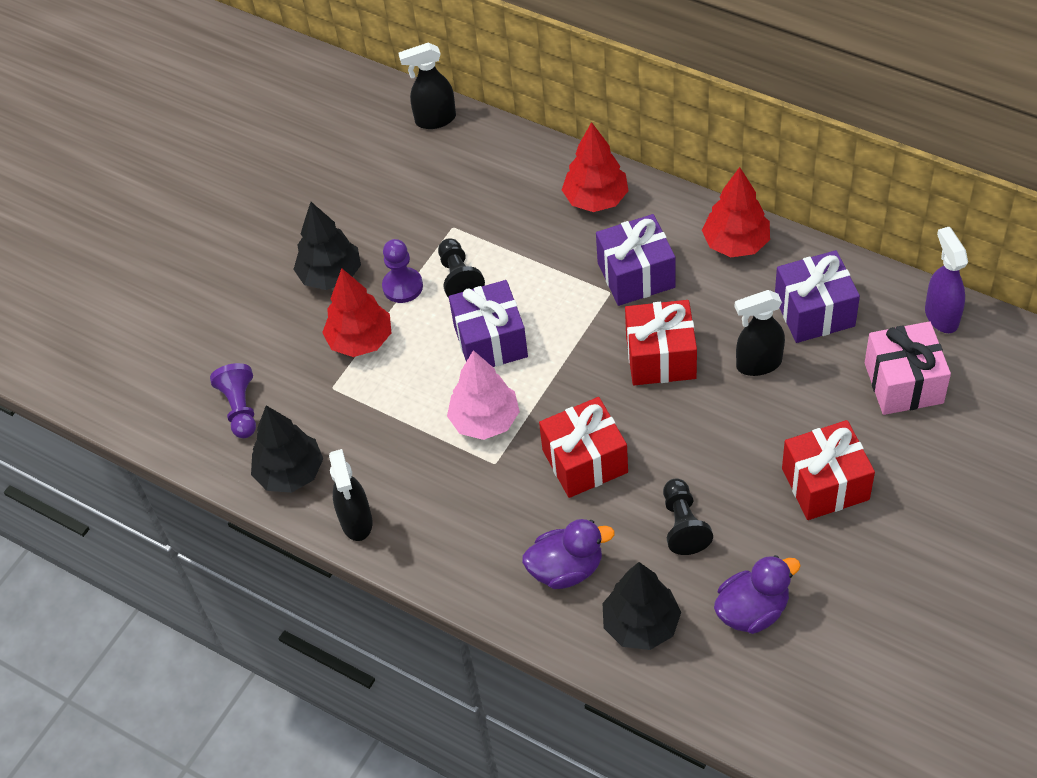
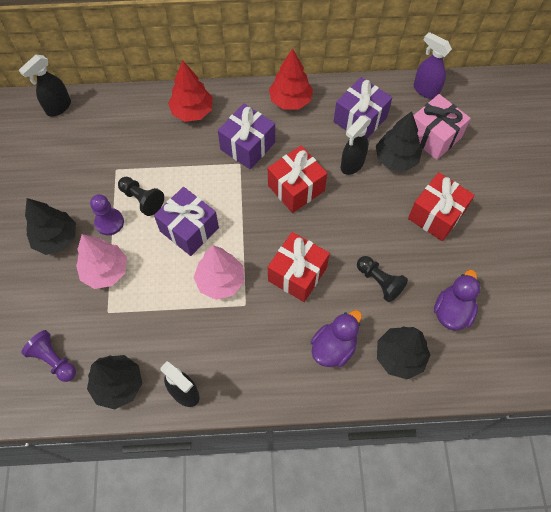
camera: 40 degrees left, 10 degrees up
(360, 340) = (105, 271): red tree -> pink tree
(825, 386) = (396, 159): none -> black tree

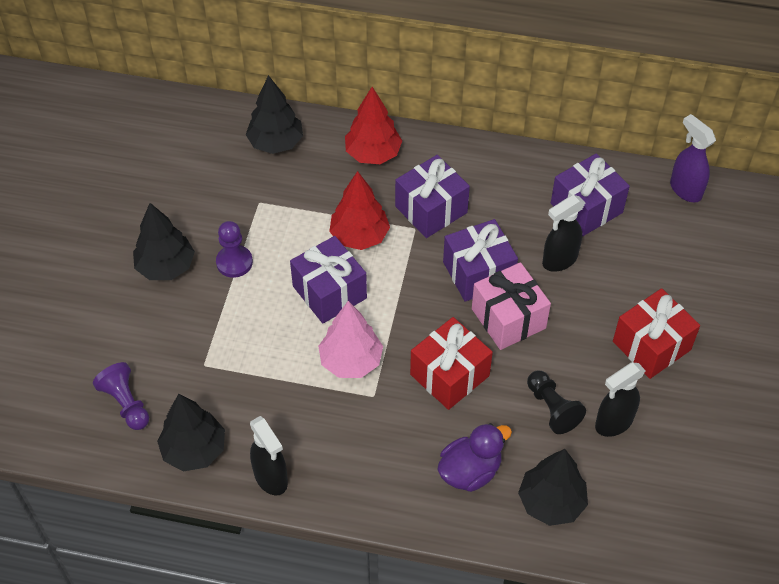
camera: 15 degrees right, 10 degrees down
(58, 107) = (209, 115): black spray bottle -> black spray bottle (613, 423)
(105, 271) = (214, 317): pink tree -> none
(142, 199) = (281, 244): black pawn -> none
(290, 101) = (502, 166): red tree -> red tree (359, 236)
(296, 188) = (478, 273): red gift -> purple gift
(396, 159) = (619, 266): black tree -> black tree (276, 143)
(434, 136) = (678, 249): pink gift -> pink gift (508, 318)
(452, 311) = (636, 465): purple duck -> none

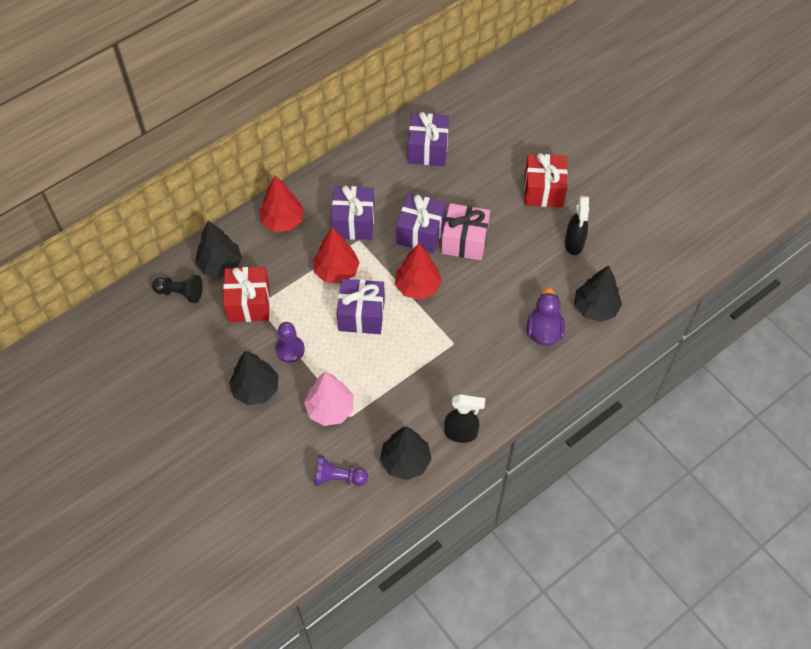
camera: 50 degrees left, 5 degrees up
(351, 361) = (420, 338): pink tree -> pink tree (330, 409)
(410, 316) = (418, 286): none -> red tree
(449, 375) = (475, 296): red gift -> red gift (249, 303)
(552, 408) = (540, 264): black pawn -> black pawn (180, 293)
(559, 260) = (450, 189): black spray bottle -> none
(685, 190) = (461, 97): purple spray bottle -> none

